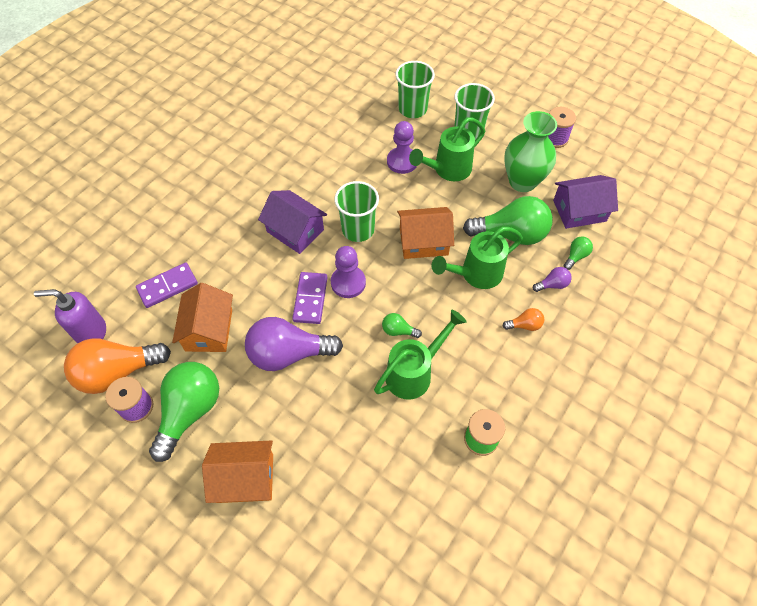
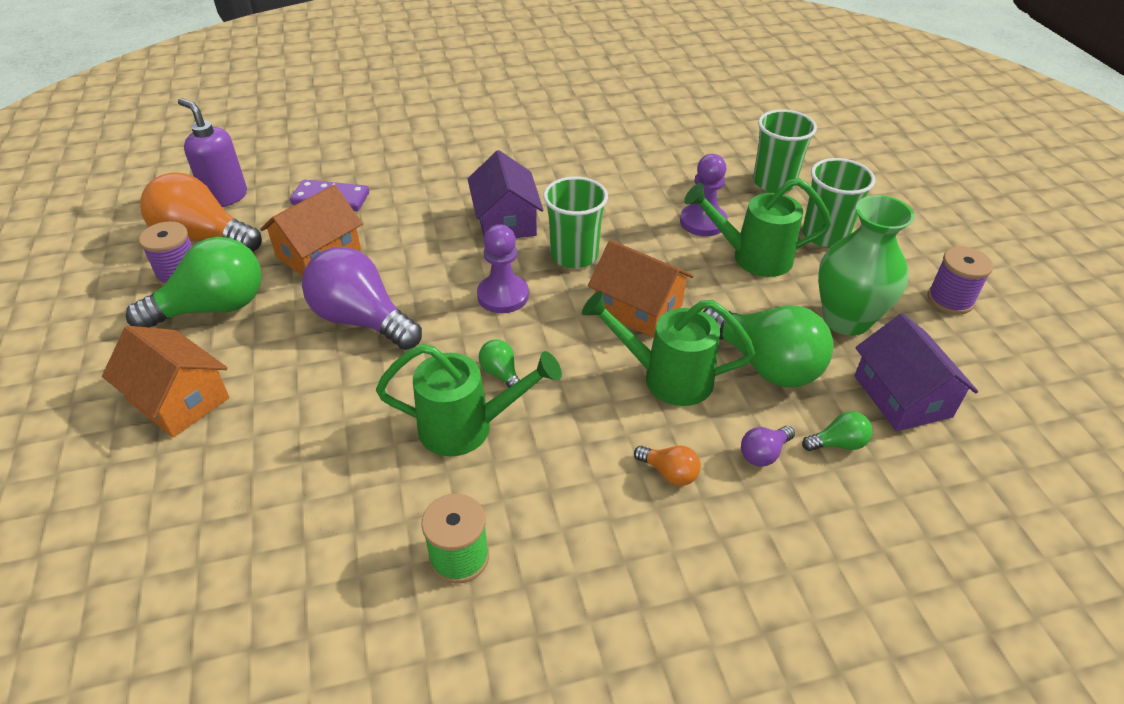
camera: 40 degrees right, 15 degrees down
(310, 299) = (445, 286): purple domino -> none
(552, 285) = (763, 454): purple light bulb -> purple light bulb turned 120 degrees clockwise
(579, 211) = (902, 396): purple house -> purple house turned 45 degrees clockwise

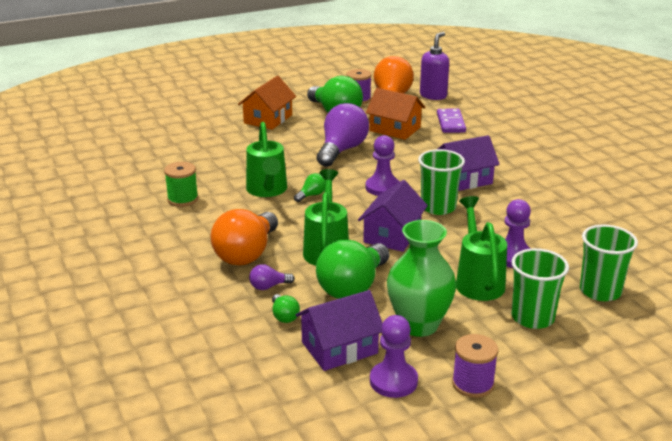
camera: 80 degrees right, 15 degrees down
(638, 308) = (392, 235): orange house -> purple house
(669, 473) = (246, 254): orange light bulb -> orange light bulb, size x2.27
(763, 454) = (268, 286): purple light bulb -> purple light bulb turned 60 degrees counterclockwise
(959, 359) = (393, 381): none -> purple pawn

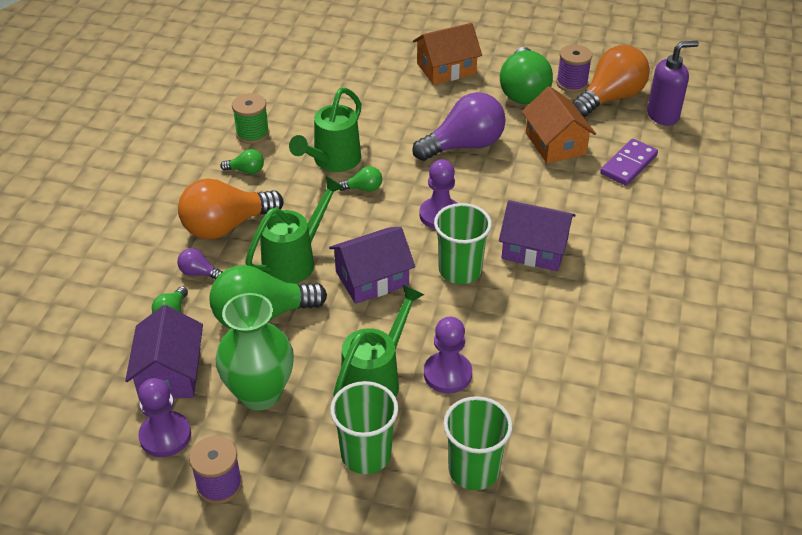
camera: 40 degrees right, 15 degrees up
(211, 219) = (246, 170): none -> green light bulb
(339, 348) = (170, 373): purple house -> purple house turned 75 degrees clockwise

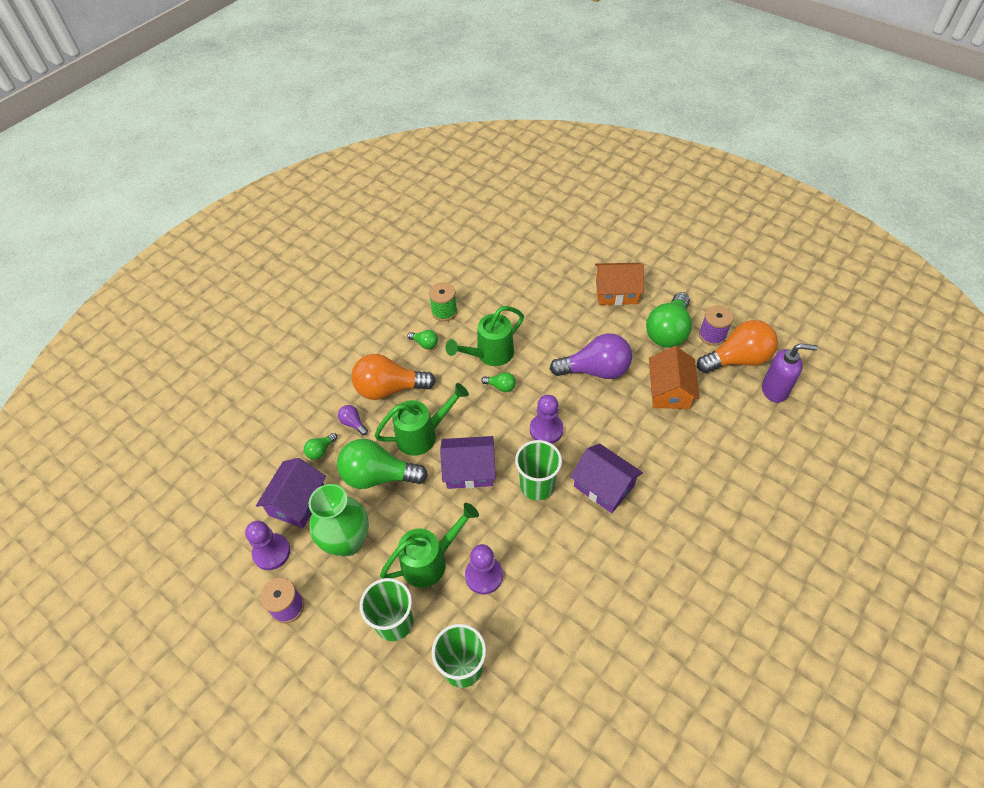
camera: 25 degrees right, 10 degrees up
(628, 164) = (720, 430): purple domino -> none

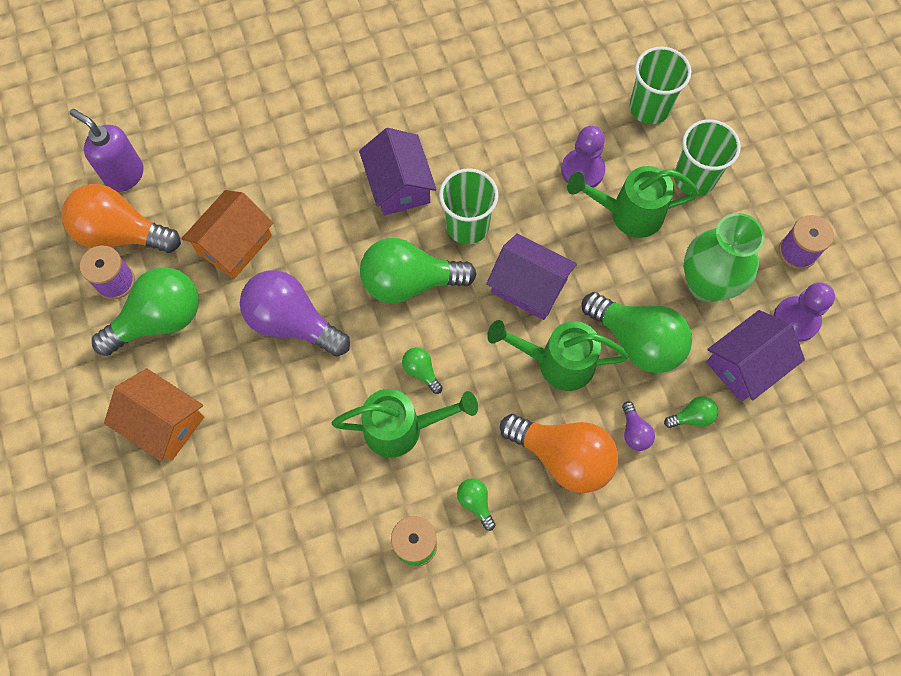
camera: 150 degrees left, 15 degrees up
(546, 429) = (410, 282): purple pawn -> green light bulb

